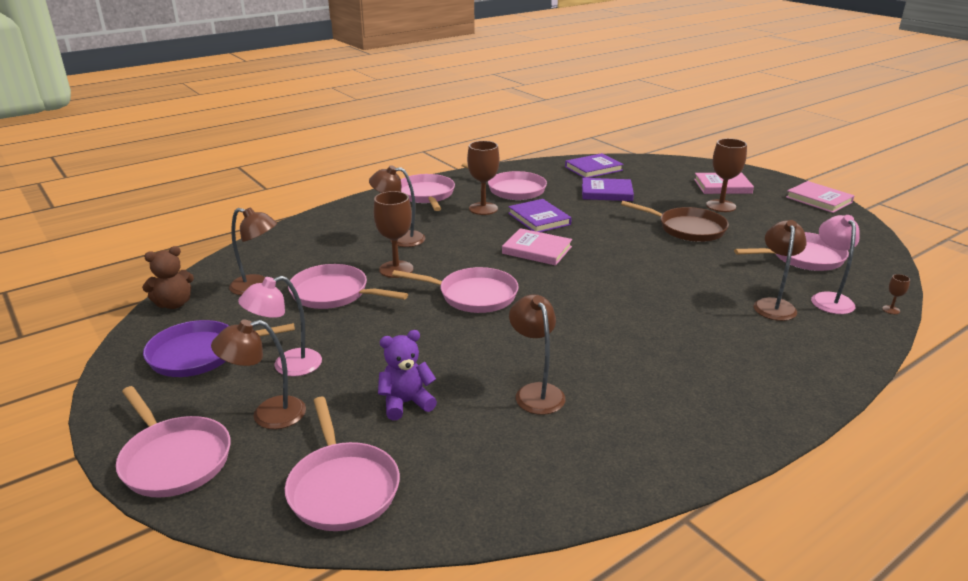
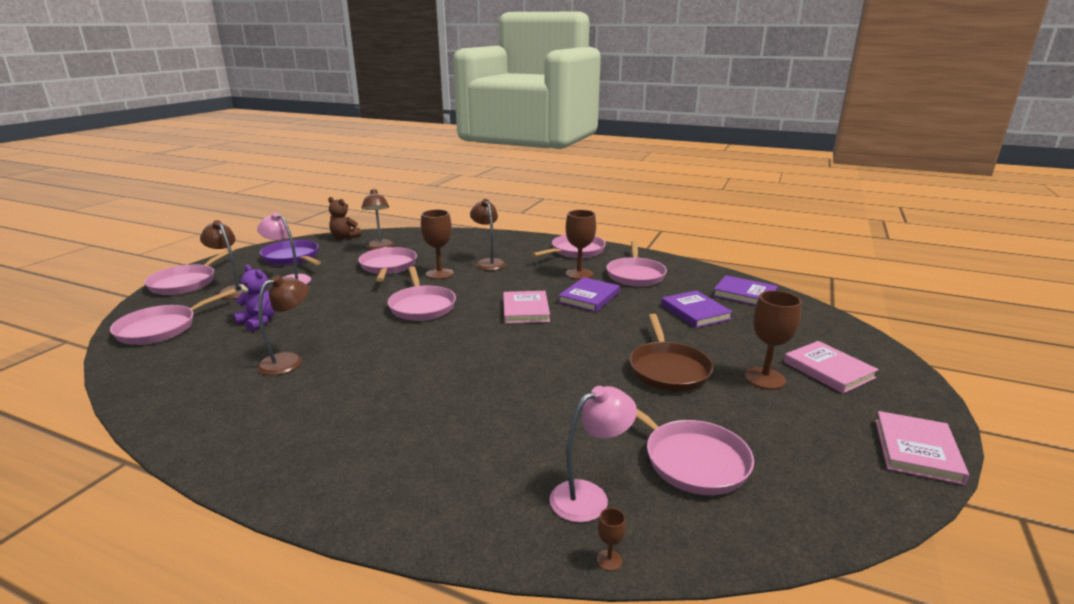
camera: 60 degrees right, 5 degrees down
(773, 305) = (533, 454): brown lamp -> none

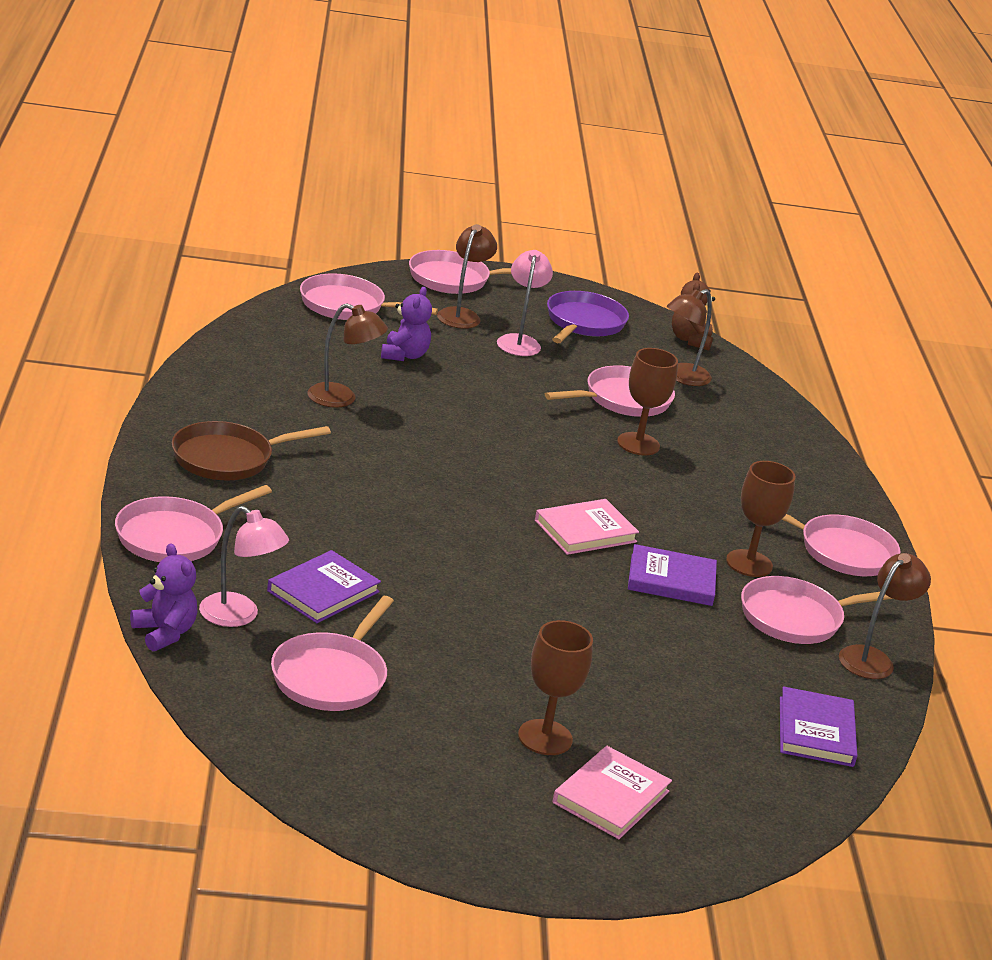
camera: 60 degrees right, 5 degrees up
(422, 306) = (530, 451): pink pan -> pink pan (174, 536)
(488, 263) = (715, 477): brown lamp -> brown lamp (872, 658)
(609, 560) = (164, 633): brown goblet -> purple teddy bear
(668, 369) = (511, 658): brown pan -> brown pan (228, 458)
(695, 312) = (703, 680): purple book -> purple book (323, 591)
(916, 450) = (453, 846): pink book -> none

